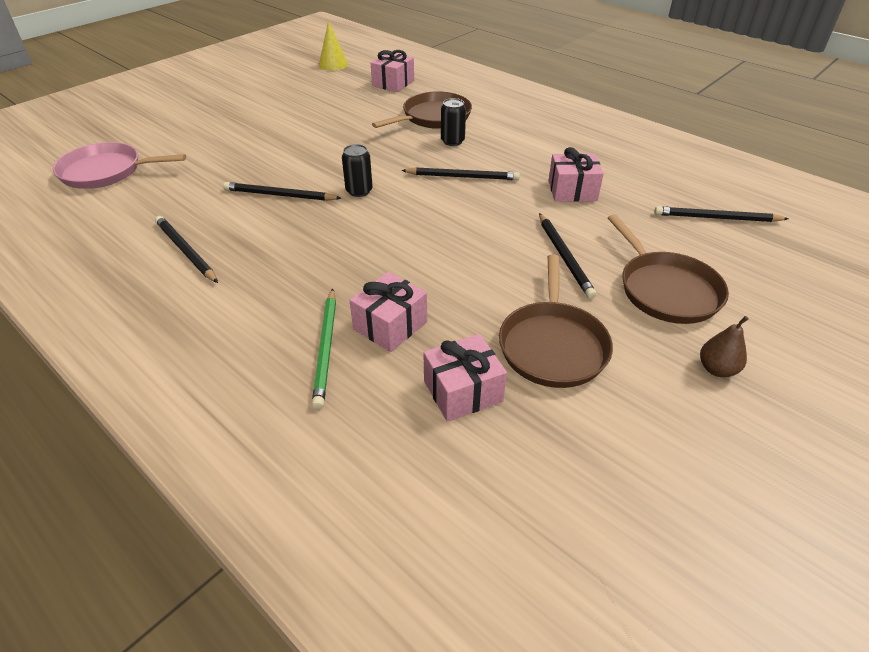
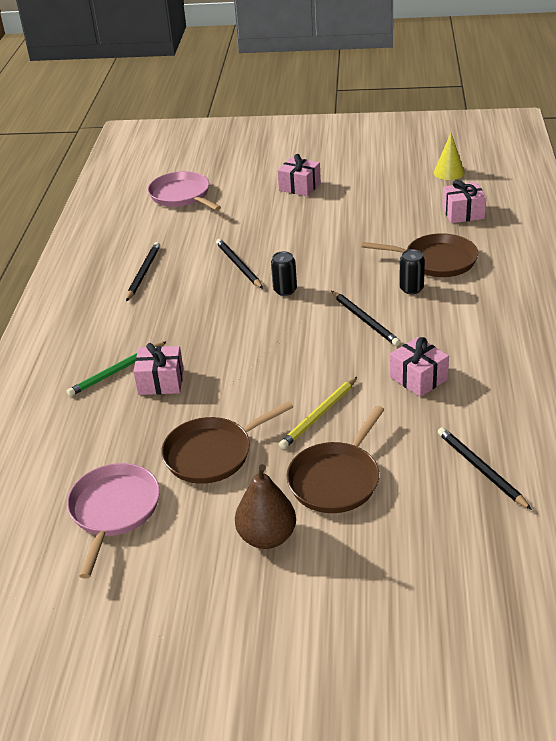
camera: 55 degrees right, 5 degrees down
(463, 391) = (133, 438): pink gift -> pink gift (299, 187)
(564, 257) = (319, 415): black pencil -> yellow pencil
(577, 468) = (114, 510): none -> pink pan
(717, 369) = (267, 537): brown pear -> brown pear, size x1.69

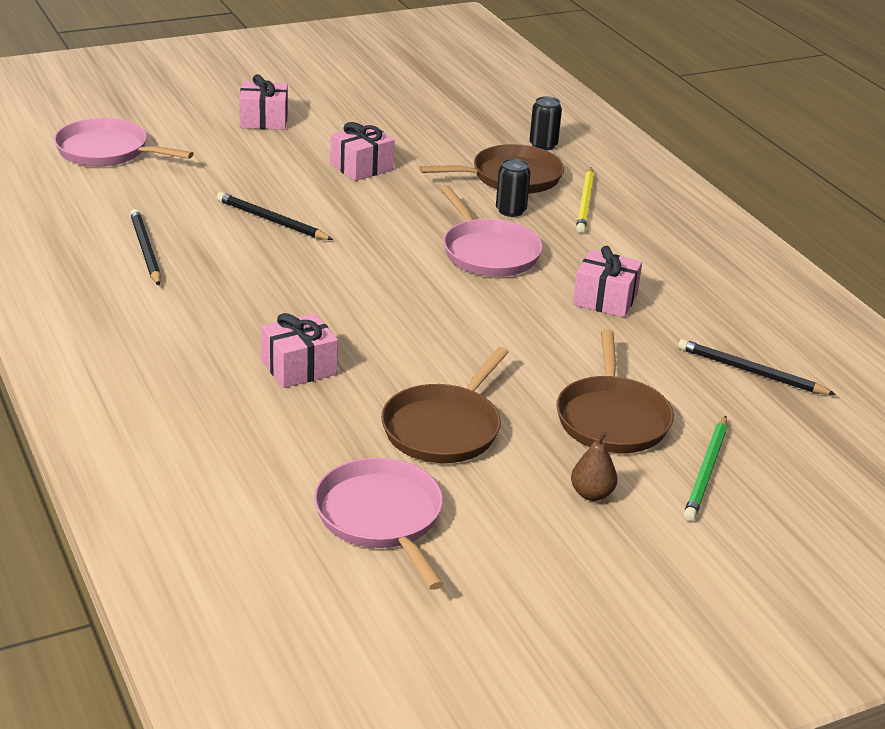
camera: 35 degrees left, 5 degrees down
(117, 371) = (226, 368): green pencil -> green pencil (706, 471)
(267, 537) = (591, 494): brown pear -> brown pear, size x0.59
(285, 290) = (359, 238): black can -> black can (543, 145)
(319, 415) = (530, 360): yellow pencil -> yellow pencil (585, 203)
(365, 320) = (488, 252): black pencil -> pink pan
(449, 172) = (437, 82): yellow cone -> none
(463, 213) = (495, 123): pink gift -> pink gift (361, 167)

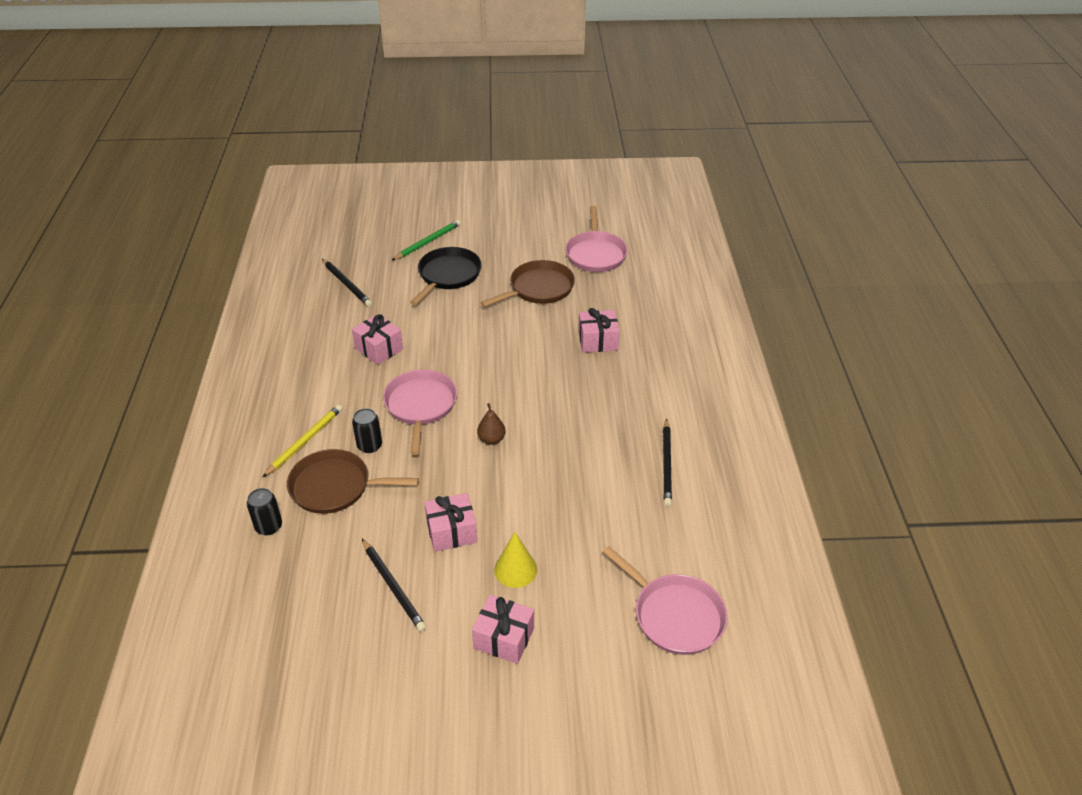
camera: 155 degrees left, 10 degrees up
(271, 220) = (560, 477): black pencil -> black pencil (393, 586)
(279, 155) = (515, 569): none -> yellow cone
(591, 494) = (491, 244): brown pear -> brown pear (491, 439)
(612, 418) = (448, 275): brown pan -> black pan

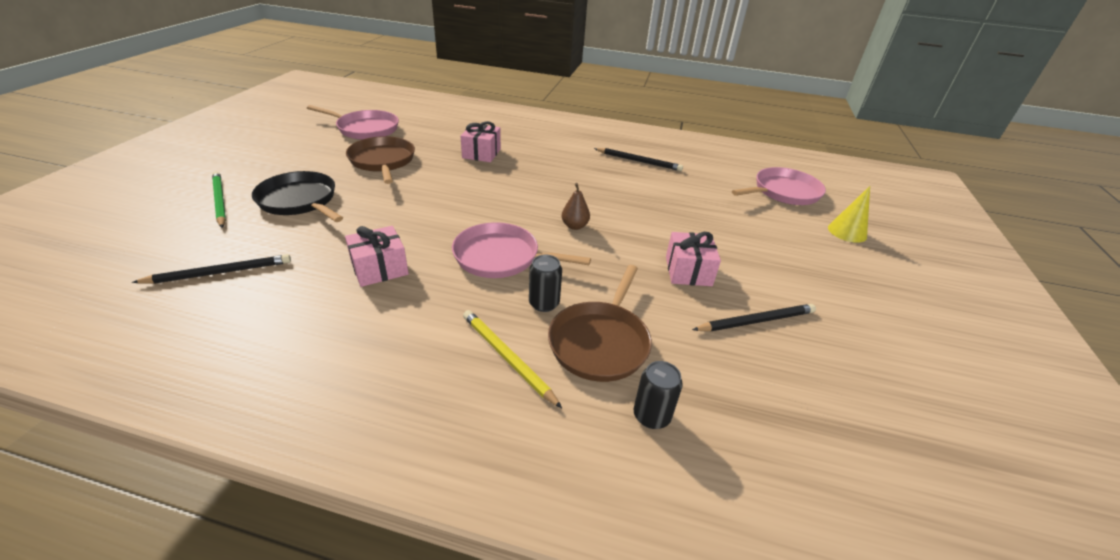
camera: 75 degrees left, 5 degrees down
(504, 638) = (813, 267): pink gift -> none
(515, 569) = (738, 246): yellow cone -> yellow cone (847, 232)

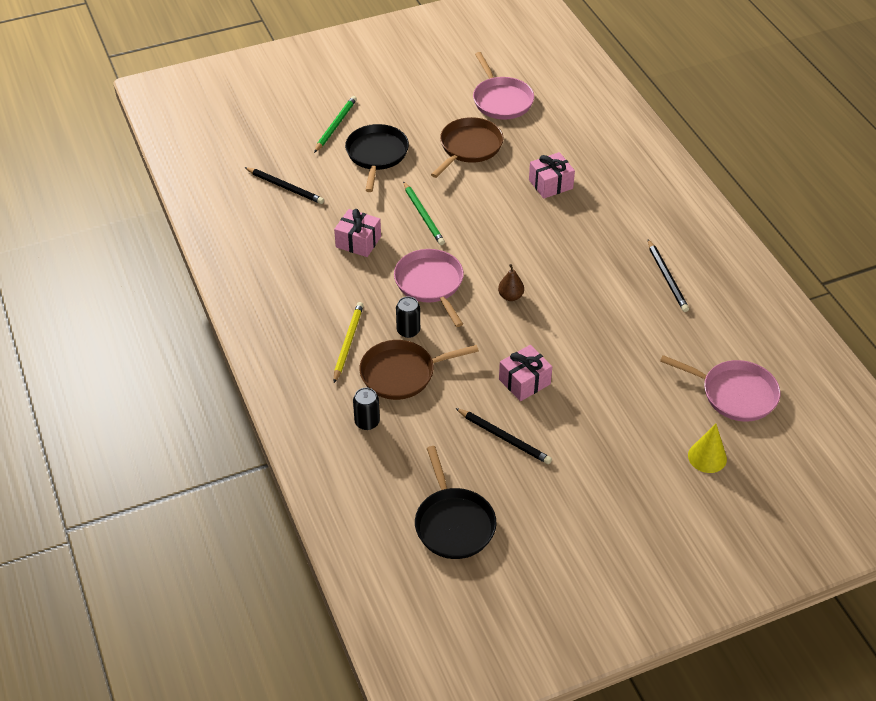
camera: 55 degrees right, 10 degrees up
(414, 217) = (423, 215): none -> green pencil
(876, 431) = (453, 524): none -> black pan

